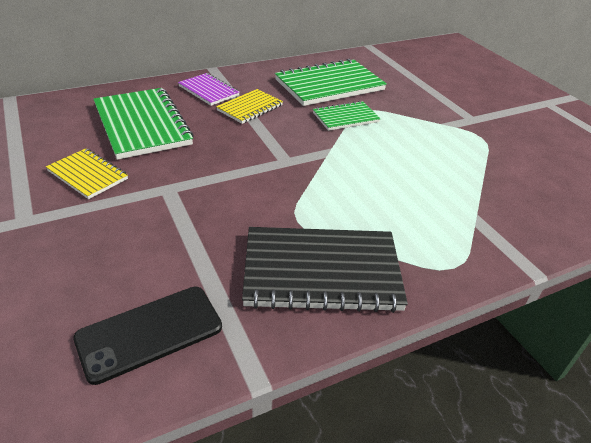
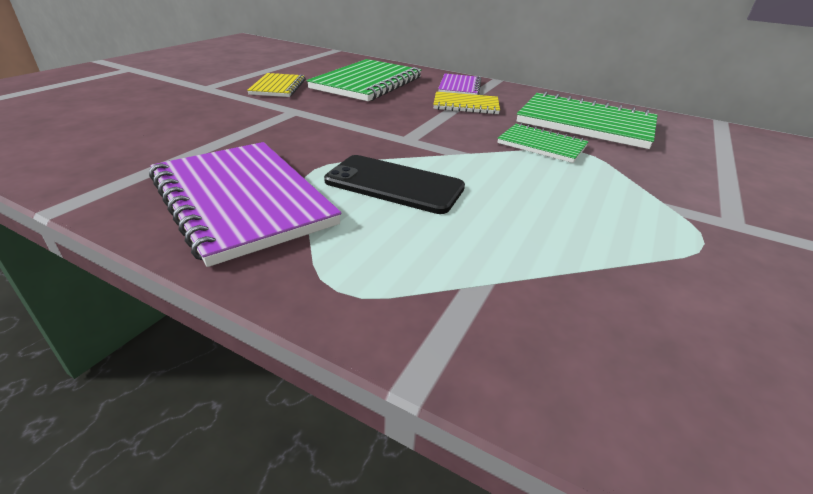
camera: 55 degrees right, 5 degrees down
(149, 332) = (101, 153): black phone -> black phone (394, 184)
(321, 271) = (241, 200): black notebook -> purple notebook

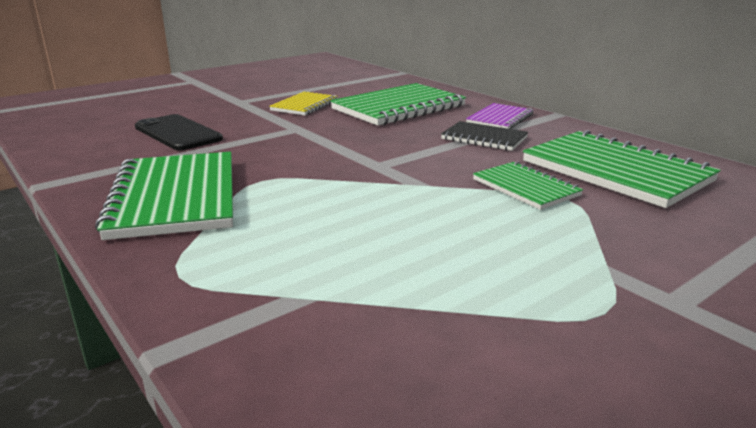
camera: 25 degrees right, 10 degrees down
(241, 200) = (175, 197): purple notebook -> green notebook
(394, 184) = (319, 203): black phone -> black phone (178, 133)
(466, 105) = (484, 138): yellow notebook -> black notebook

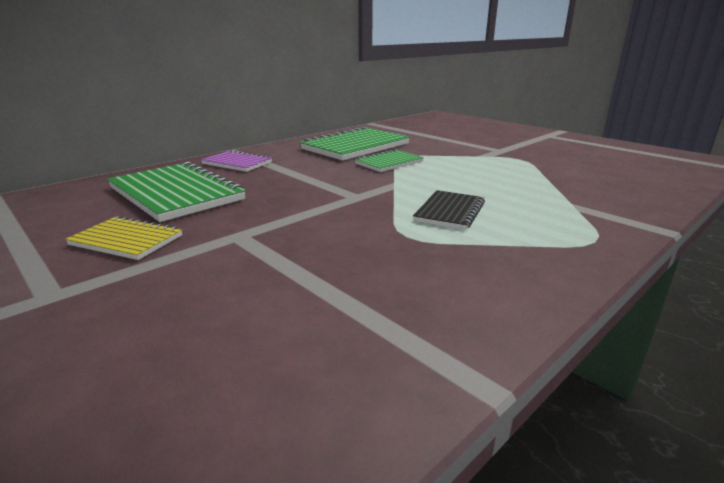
camera: 95 degrees left, 0 degrees up
(175, 197) = (470, 269): green notebook -> none
(178, 133) = (231, 319): black phone -> none
(484, 138) = (289, 168): black notebook -> black notebook (450, 212)

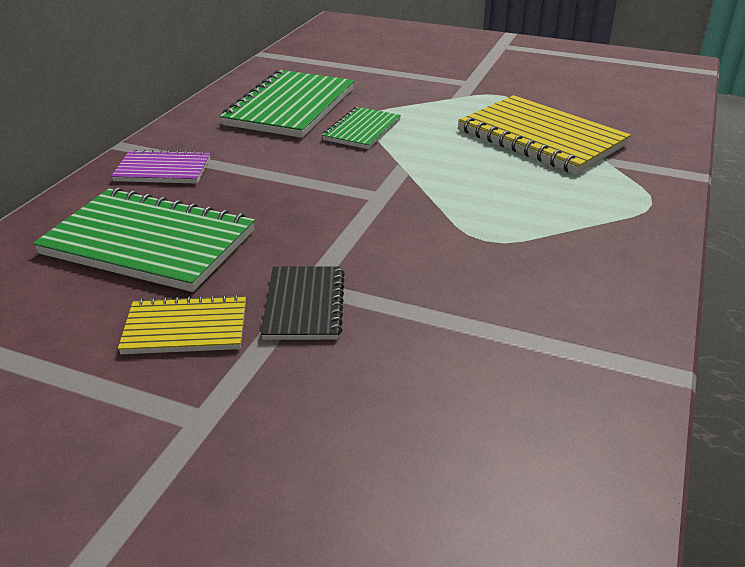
camera: 25 degrees left, 10 degrees up
(450, 212) = (497, 196): black notebook -> black notebook (304, 305)
(527, 185) = (541, 138): none -> yellow notebook

